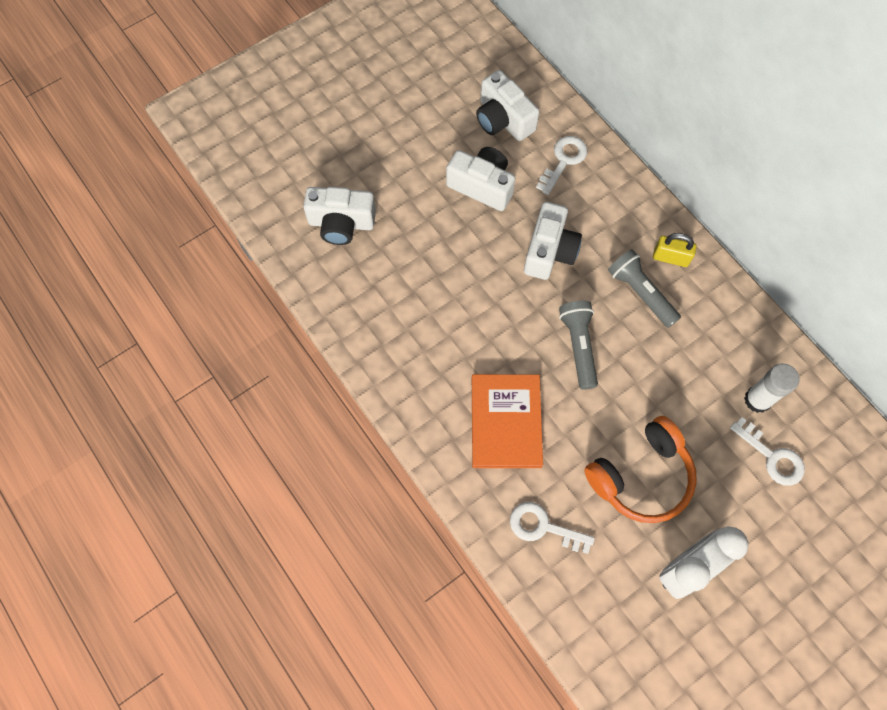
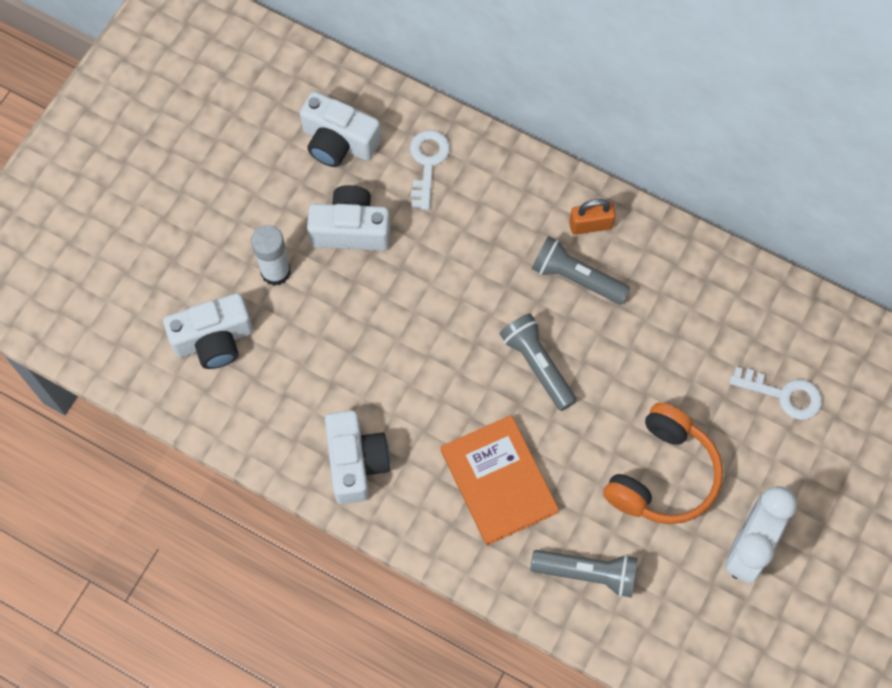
camera: 25 degrees left, 0 degrees up
(543, 527) = (587, 573): white key -> grey flashlight
(549, 251) = (459, 273): white camera -> white camera (356, 462)
(670, 257) = (590, 225): yellow padlock -> orange padlock
(757, 400) = (744, 341): white glue stick -> white glue stick (275, 272)

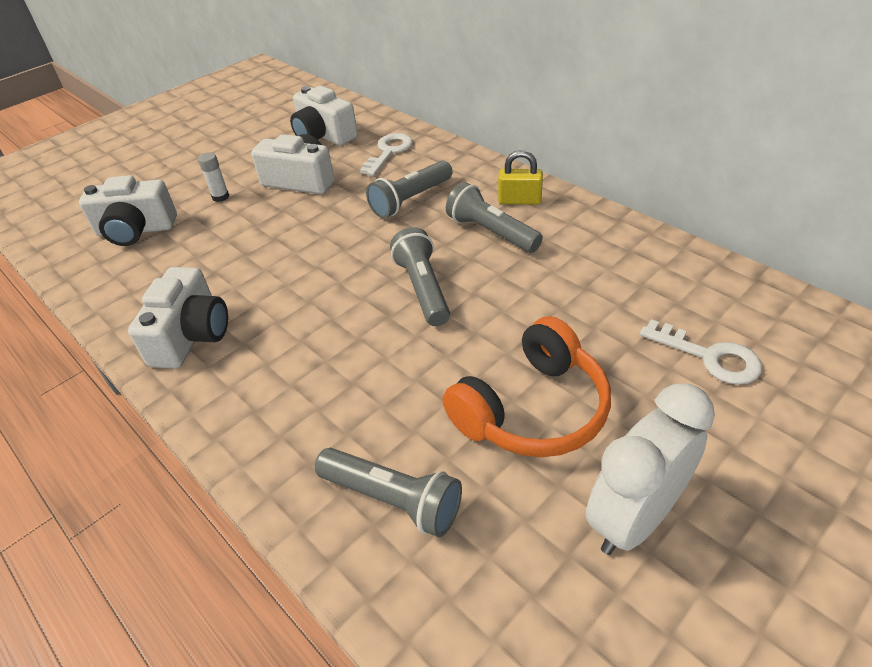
camera: 20 degrees right, 25 degrees down
(275, 272) = (220, 197): white glue stick -> white glue stick, size x0.61
(481, 242) = (410, 200): none -> grey flashlight
(498, 481) = (330, 379): orange book -> none
(590, 225) = (519, 200): orange padlock -> yellow padlock

